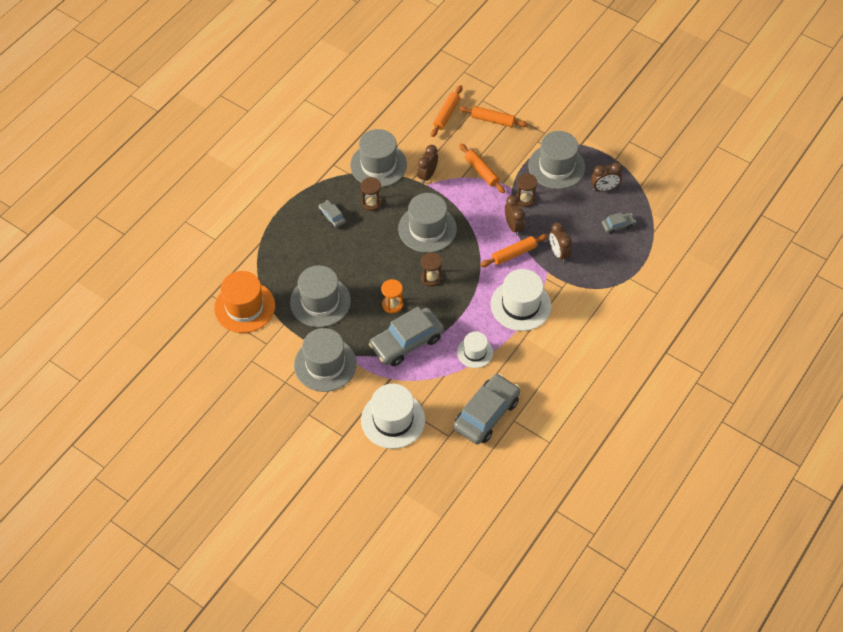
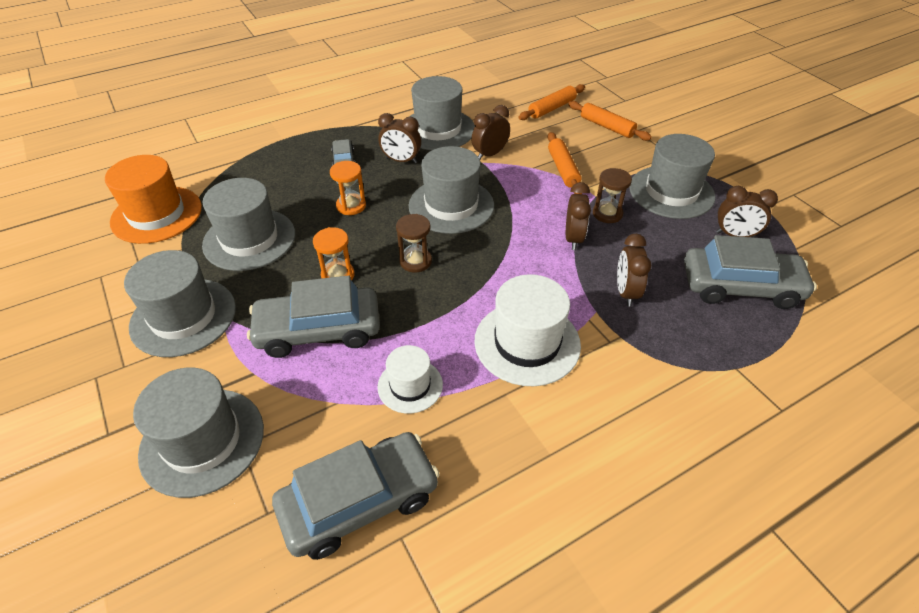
camera: 25 degrees right, 10 degrees down
(364, 253) = (351, 206): none -> orange hourglass
(371, 203) = (401, 160): brown hourglass -> brown clock
(393, 420) = (202, 441): white hat -> grey hat
(513, 254) = (555, 271): orange rolling pin -> none
(617, 225) = (740, 286): grey car -> grey car, size x2.16

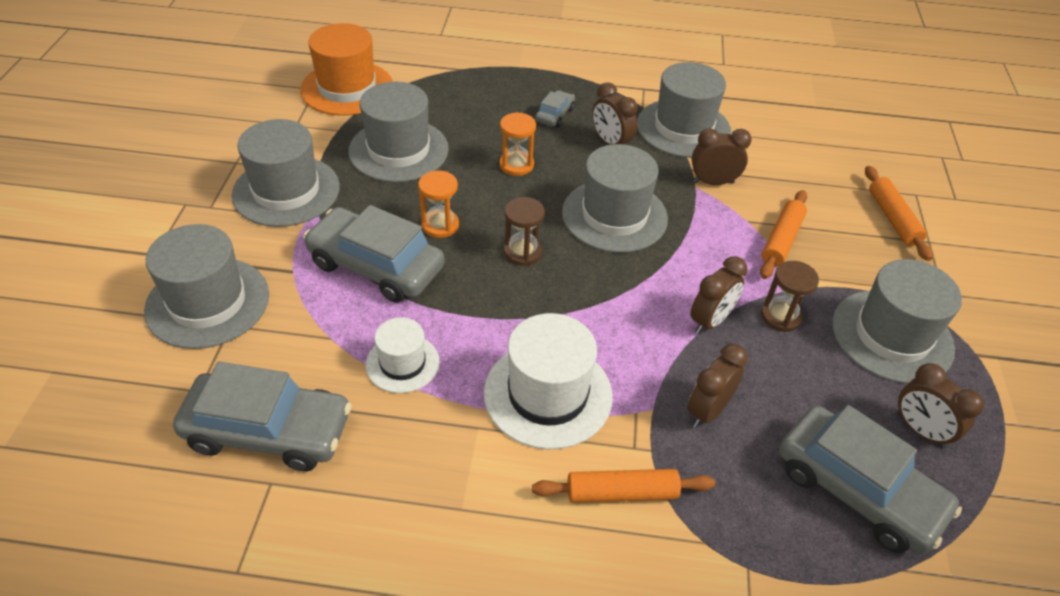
camera: 35 degrees right, 0 degrees up
(551, 108) = (844, 165): orange rolling pin -> orange rolling pin (621, 492)

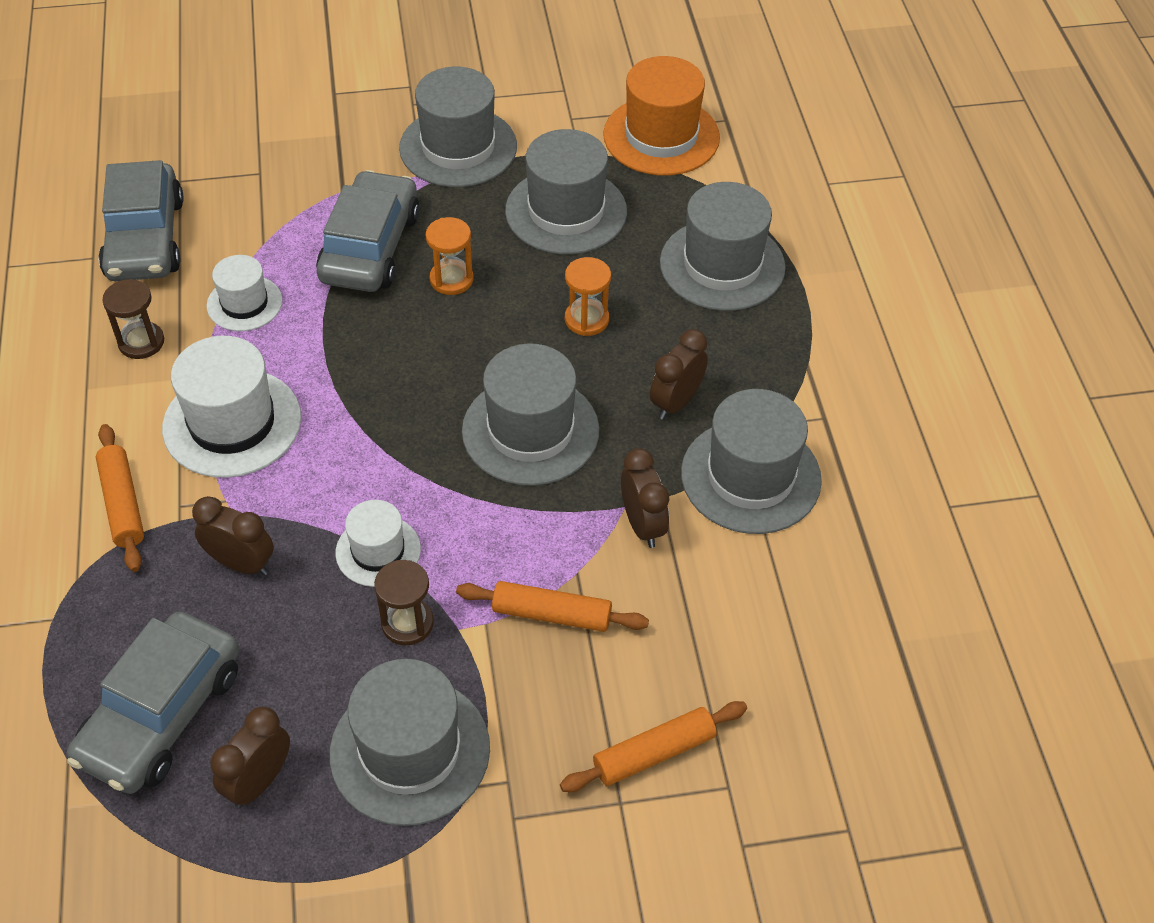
camera: 75 degrees right, 5 degrees up
(207, 302) = (283, 149): grey hat -> grey hat (722, 265)
(522, 252) = (434, 358): brown hourglass -> brown hourglass (141, 342)
(554, 115) = (708, 334): grey car -> none
(710, 321) = (378, 551): brown clock -> white hat

